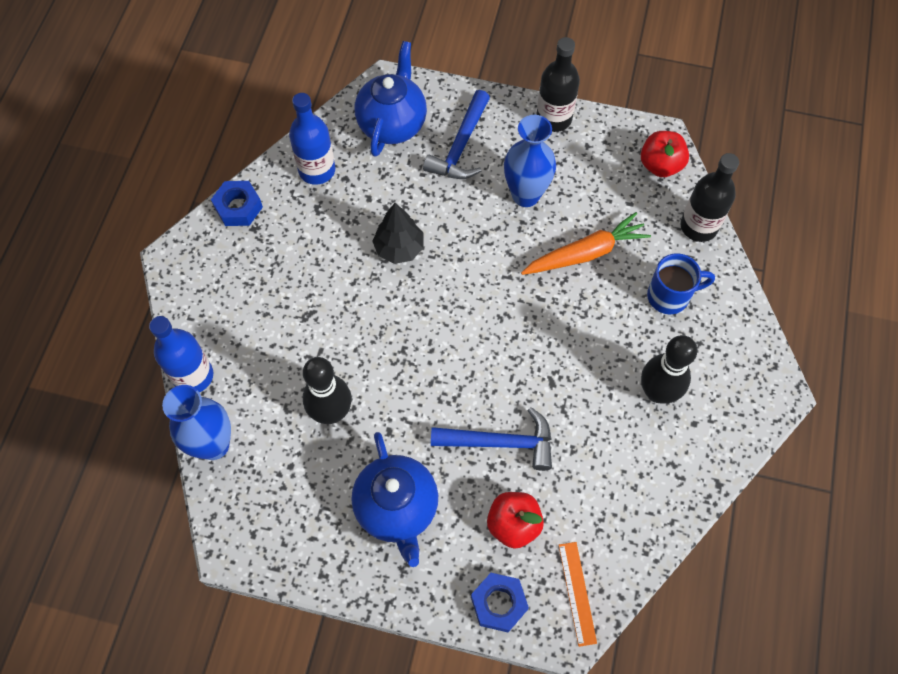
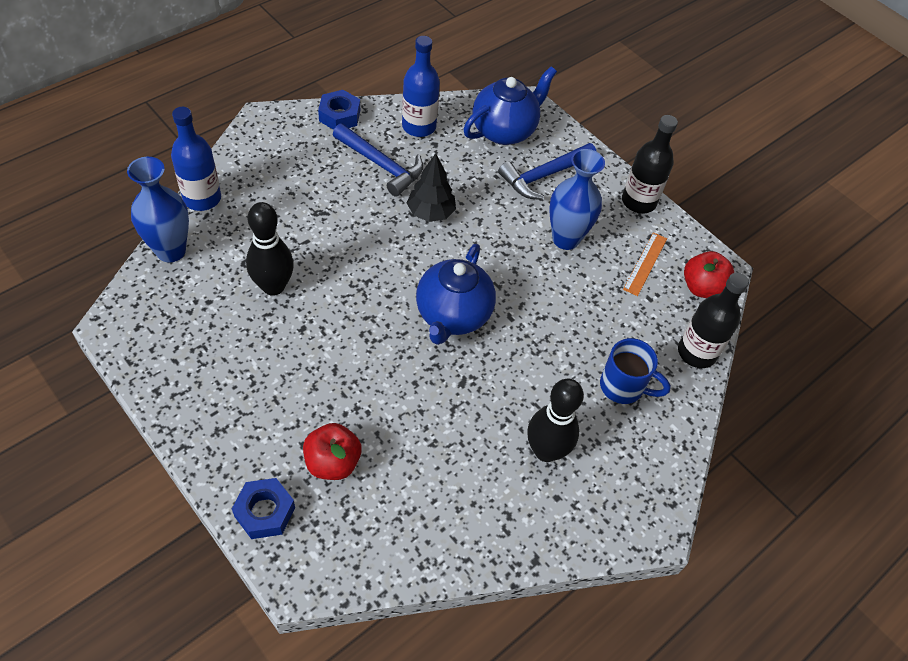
camera: 30 degrees right, 10 degrees down
(397, 509) = (255, 385): blue teapot -> blue teapot (452, 316)
(501, 442) = (380, 396): blue hammer -> blue hammer (381, 165)
(577, 593) = (334, 553): orange ruler -> orange ruler (645, 263)
(586, 253) = (578, 310): orange carrot -> none

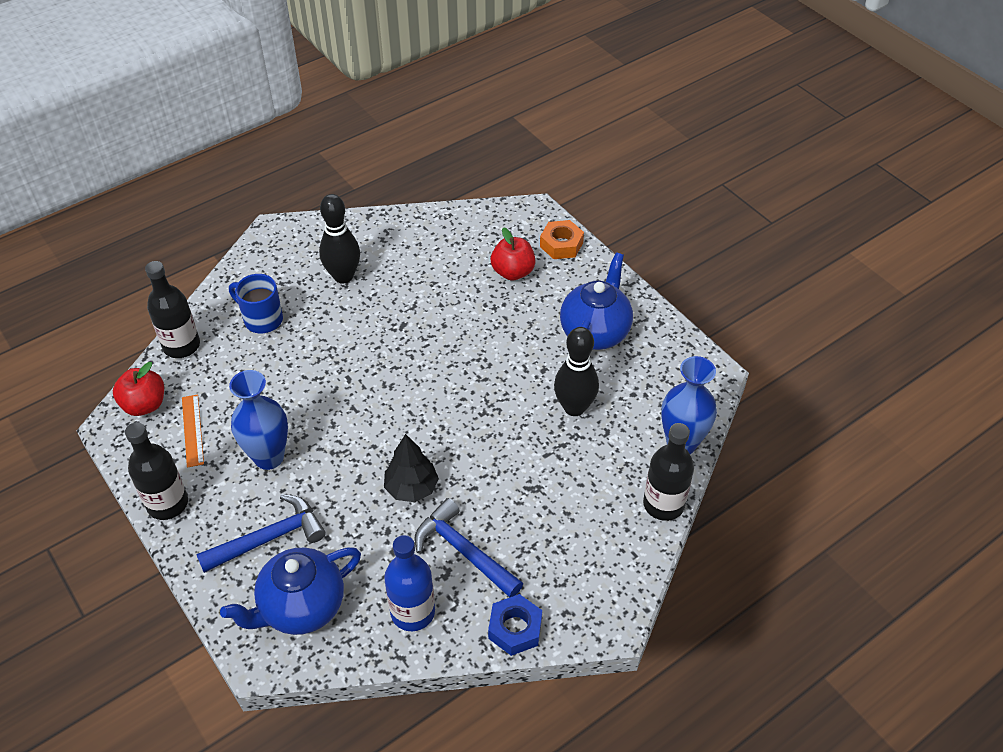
camera: 170 degrees left, 5 degrees down
(202, 198) = (663, 504): blue bottle -> black bottle
(264, 512) = (561, 244): blue nut -> orange nut
(452, 316) = (403, 379): blue teapot -> blue teapot (595, 332)
(645, 263) = (193, 430): orange ruler -> orange ruler turned 45 degrees counterclockwise

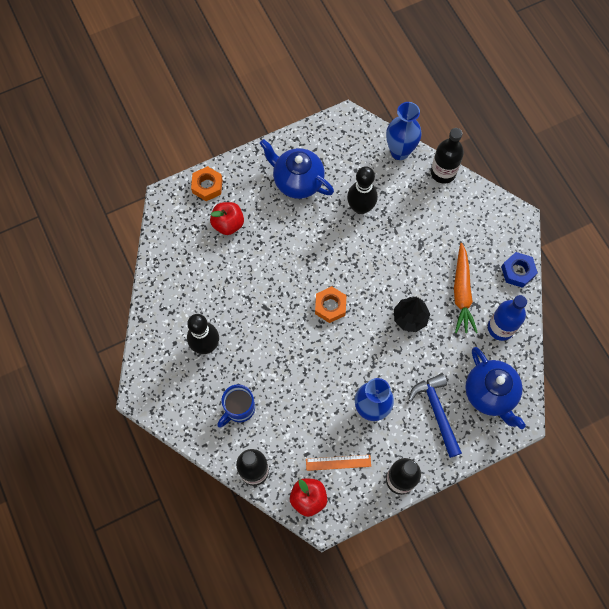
camera: 80 degrees left, 20 degrees up
(415, 392) = (330, 306): none -> orange nut
(463, 551) = (461, 293): blue hammer -> orange carrot

